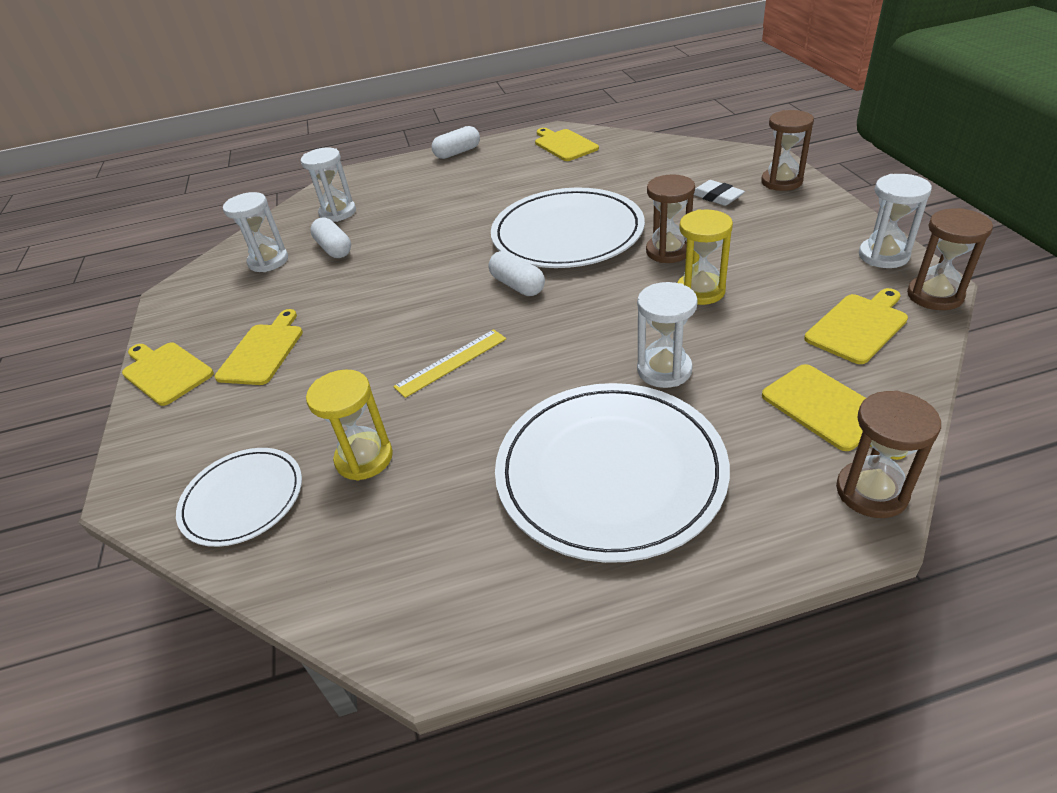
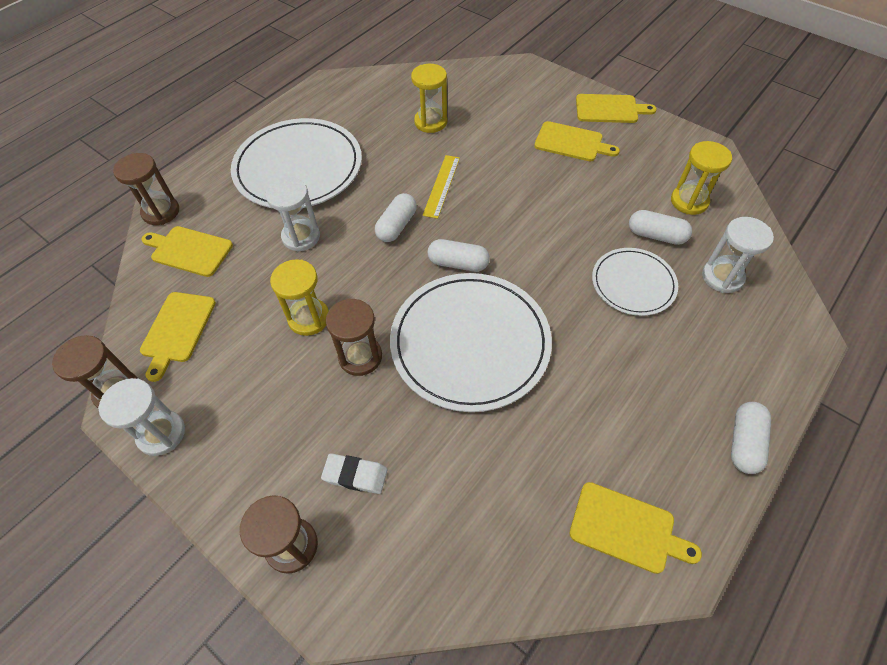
camera: 140 degrees right, 15 degrees up
(242, 499) = (467, 86): white plate -> white plate (633, 283)
(263, 351) = (571, 142): yellow cutting board -> yellow cutting board turned 45 degrees counterclockwise
(268, 261) = (689, 201): white hourglass -> yellow hourglass
(543, 339) = (397, 226): none -> white capsule

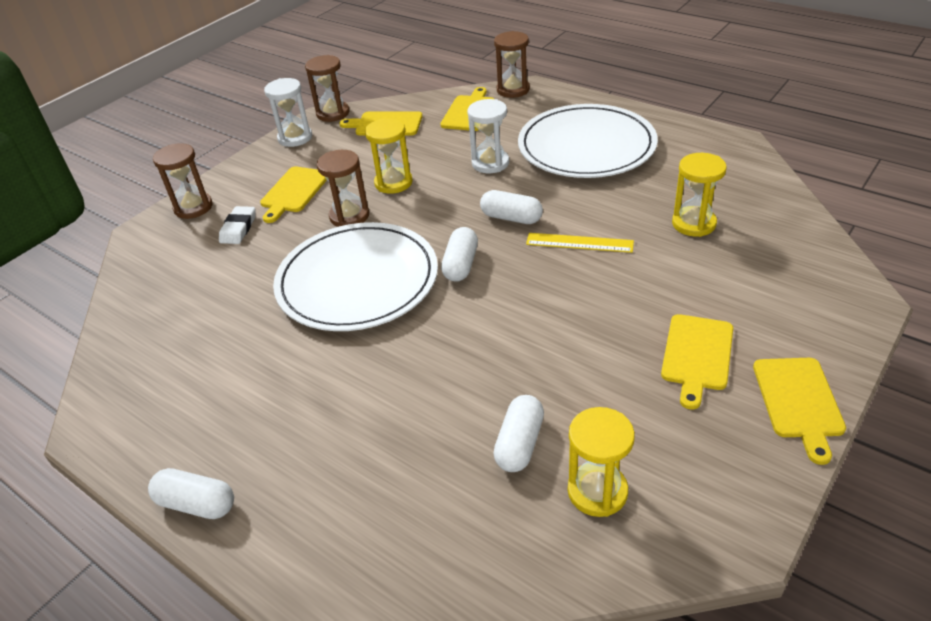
camera: 90 degrees right, 15 degrees down
(626, 528) = (140, 393): yellow cutting board -> yellow cutting board (294, 192)
(633, 283) = (433, 413): white plate -> none
(722, 277) = (445, 516): white hourglass -> none

